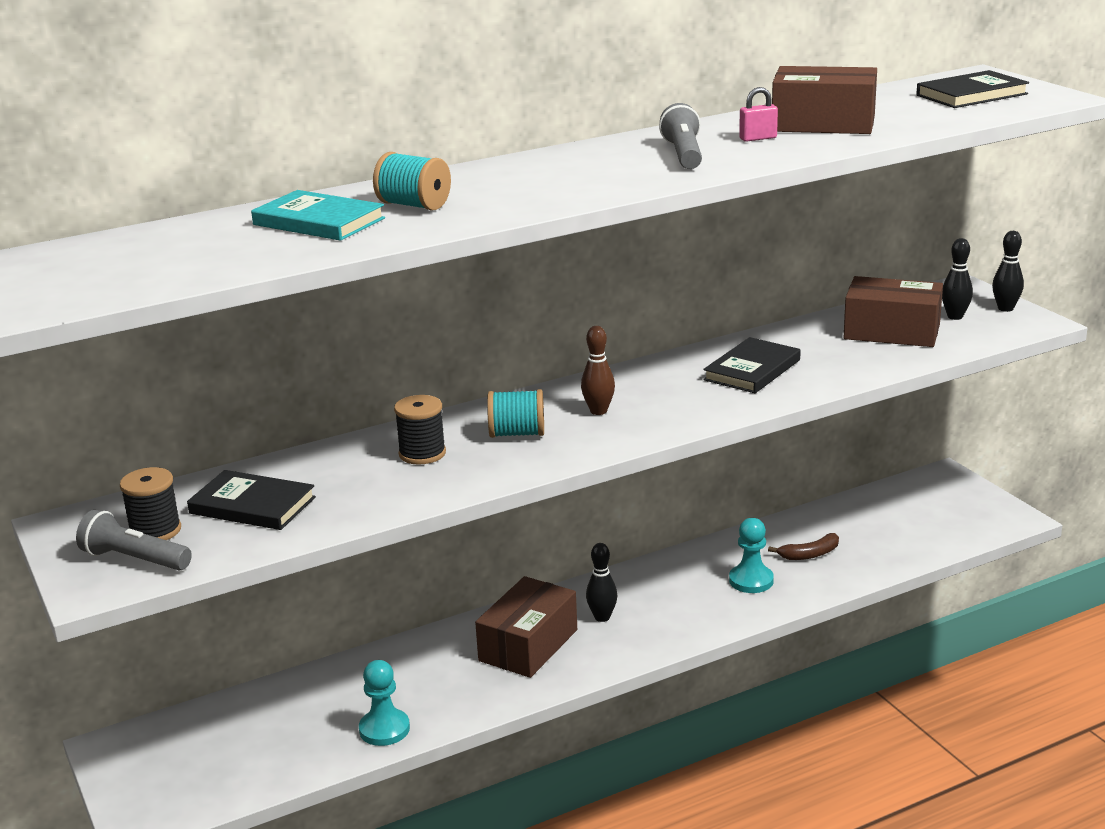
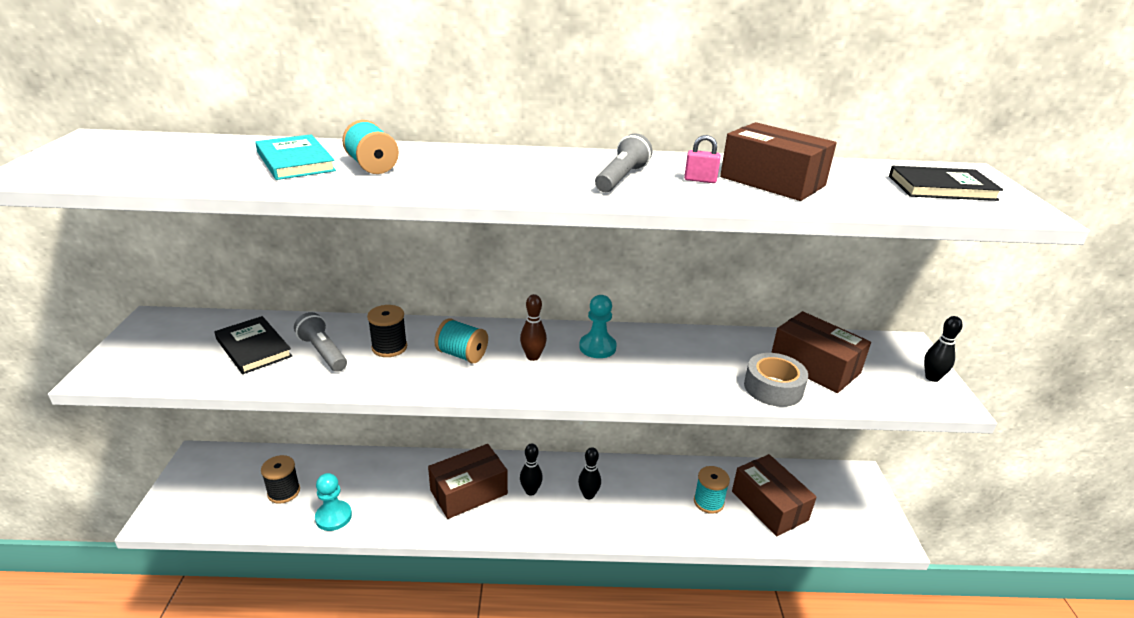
camera: 25 degrees right, 5 degrees up
(134, 559) = (147, 362): grey flashlight -> grey flashlight (323, 352)
(155, 531) = (184, 345): black spool -> black spool (284, 492)
(751, 581) = (650, 506): turquoise pawn -> turquoise pawn (597, 347)
(752, 370) = (674, 362): black book -> none
(810, 554) = (708, 502): brown banana -> turquoise spool
(871, 361) = (773, 388): none -> grey tape
(875, 534) = (769, 505): none -> brown box
(955, 316) = (880, 370): black bowling pin -> black bowling pin (588, 495)

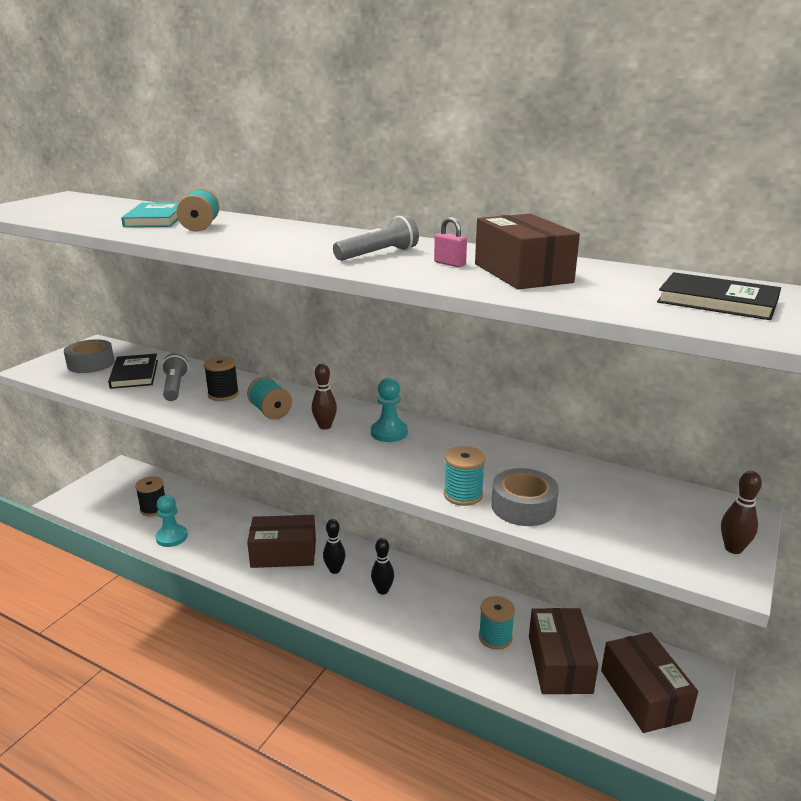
camera: 30 degrees right, 5 degrees down
(178, 347) = (91, 364): none -> grey tape
(719, 391) = (463, 495): none -> turquoise spool
(814, 366) = (595, 501): brown box -> brown box (644, 695)
(932, 377) = (733, 549): black bowling pin -> brown bowling pin

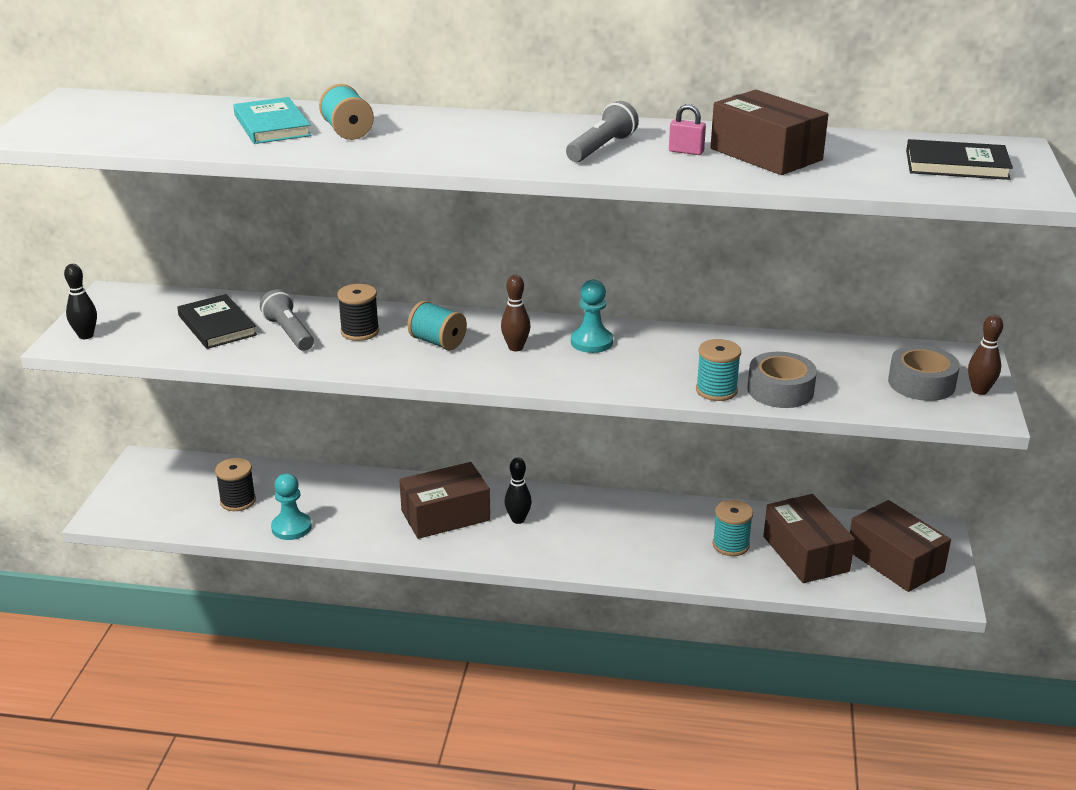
camera: 20 degrees left, 5 degrees up
(91, 364) = (141, 321): grey tape -> grey tape (921, 383)
(382, 590) = (586, 528): black bowling pin -> black bowling pin (86, 336)

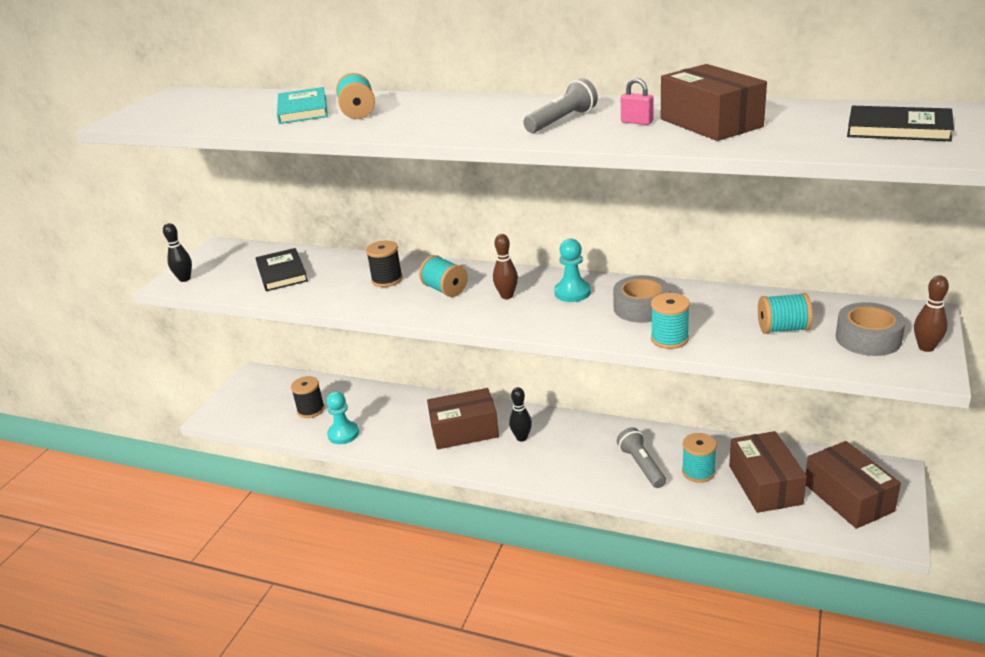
camera: 15 degrees right, 0 degrees up
(289, 333) = (332, 280): grey flashlight -> grey flashlight (641, 465)
(780, 390) = (729, 341): grey tape -> grey tape (641, 308)
(833, 376) = (783, 329): none -> turquoise spool

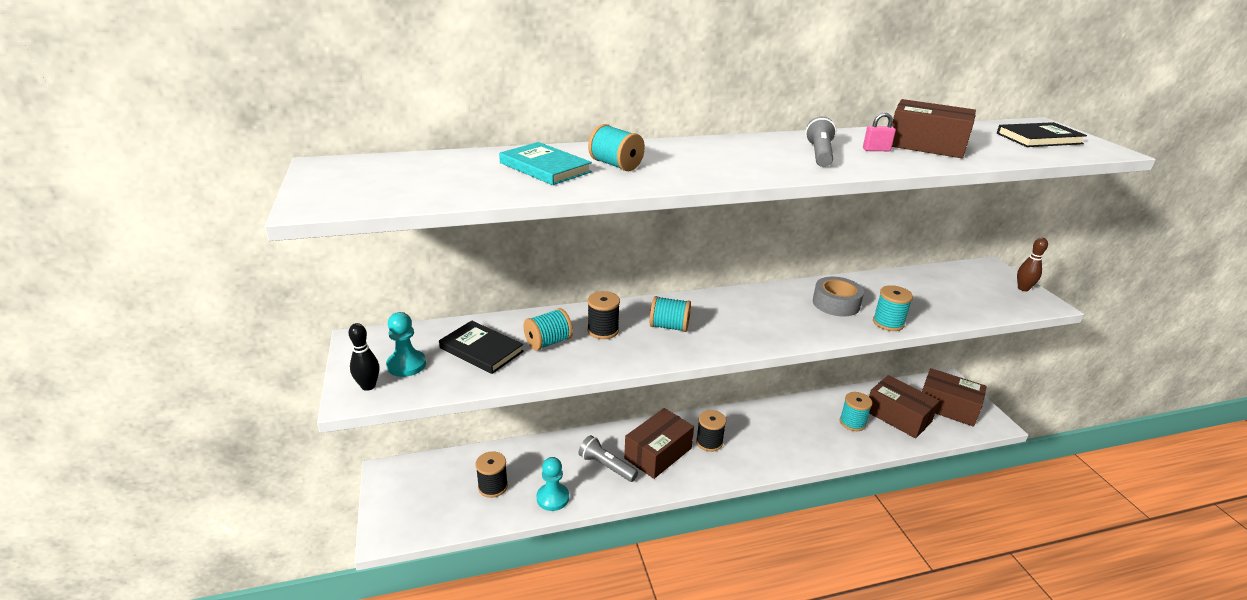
camera: 40 degrees left, 0 degrees up
(507, 296) = (727, 319): brown bowling pin -> none
(521, 438) = (709, 442): black bowling pin -> black spool
(572, 292) = (772, 303): turquoise pawn -> turquoise pawn (406, 365)
(641, 465) = (814, 432): grey flashlight -> grey flashlight (606, 466)
(783, 329) = (939, 296): turquoise spool -> turquoise spool (548, 342)
(868, 338) = (989, 290): grey tape -> none

